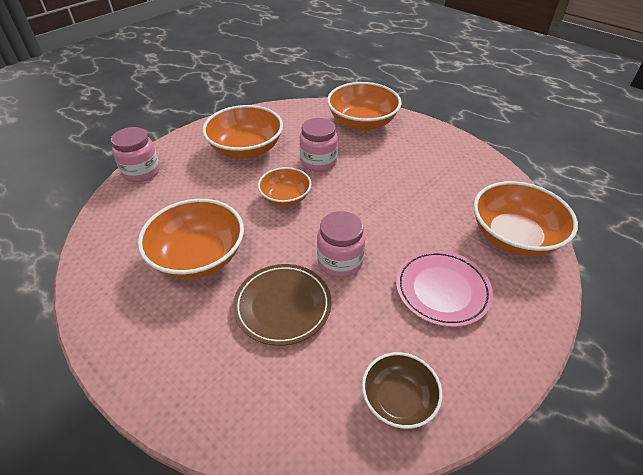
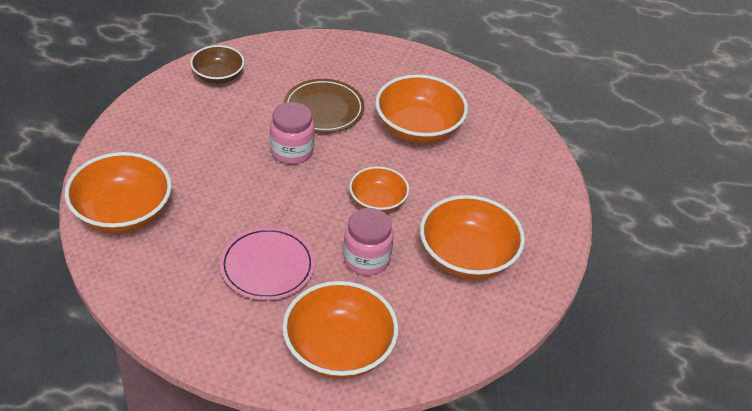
camera: 155 degrees right, 0 degrees up
(141, 172) = (555, 195): pink jar -> none
(442, 290) = (194, 147): pink plate -> pink plate (267, 266)

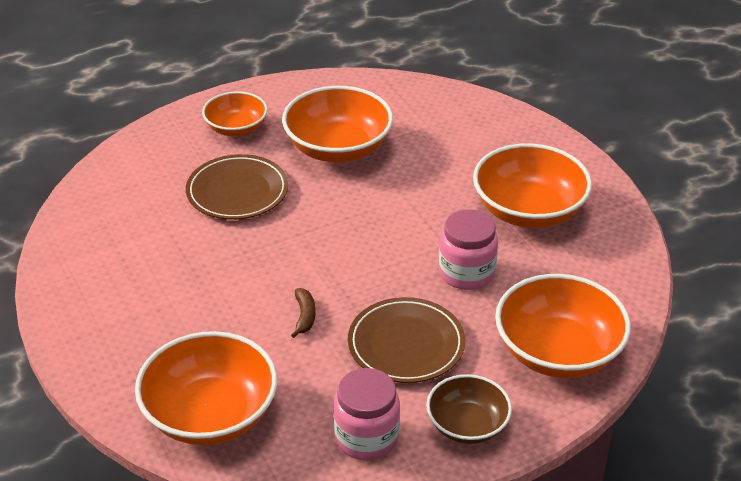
camera: 45 degrees left, 5 degrees down
(218, 76) = (92, 236): brown bowl -> brown bowl (467, 425)
(245, 204) = (304, 316): none -> brown banana
(267, 266) = (406, 344): pink plate -> brown plate
(292, 151) = (269, 244): pink jar -> pink jar (366, 437)
(377, 201) = (402, 226): orange bowl -> orange bowl (236, 128)

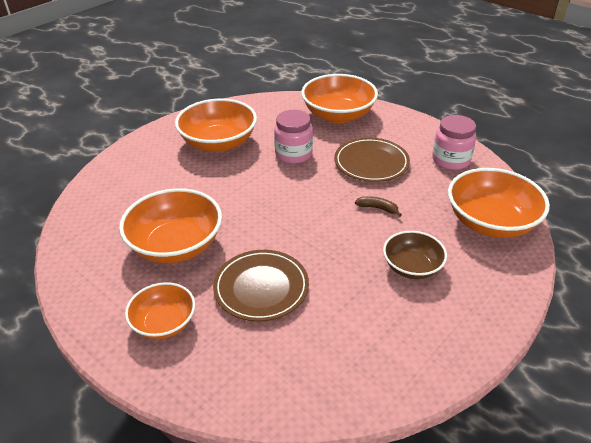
camera: 110 degrees left, 0 degrees up
(304, 316) = (377, 208): brown banana -> brown banana turned 45 degrees clockwise
(467, 425) = (412, 132): brown bowl -> brown bowl (412, 267)

